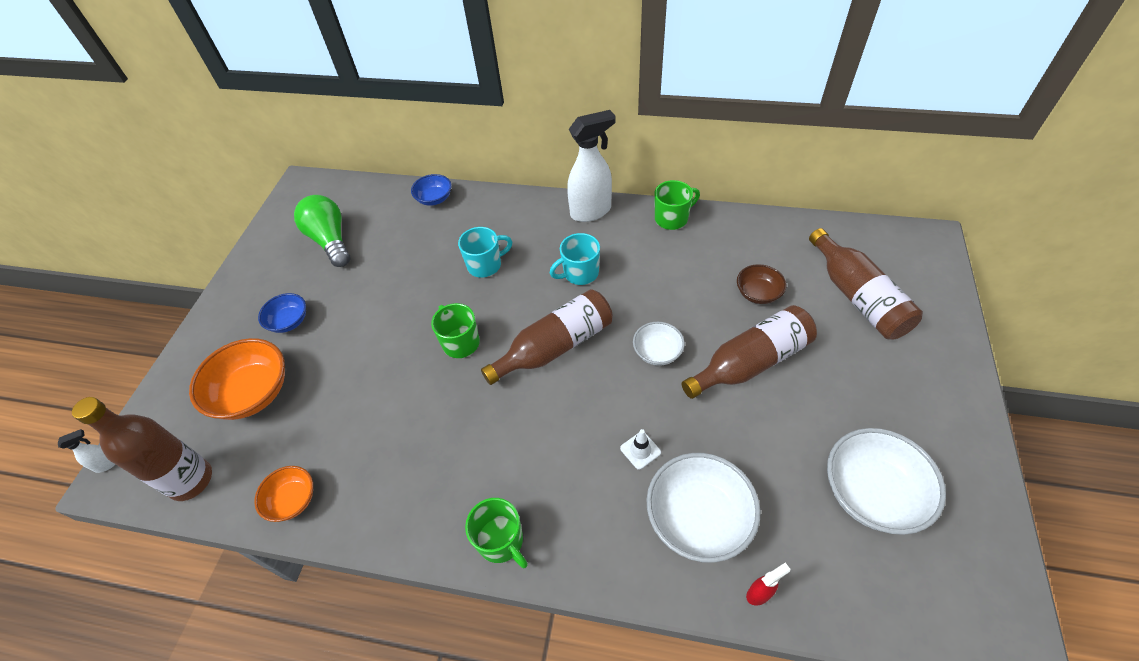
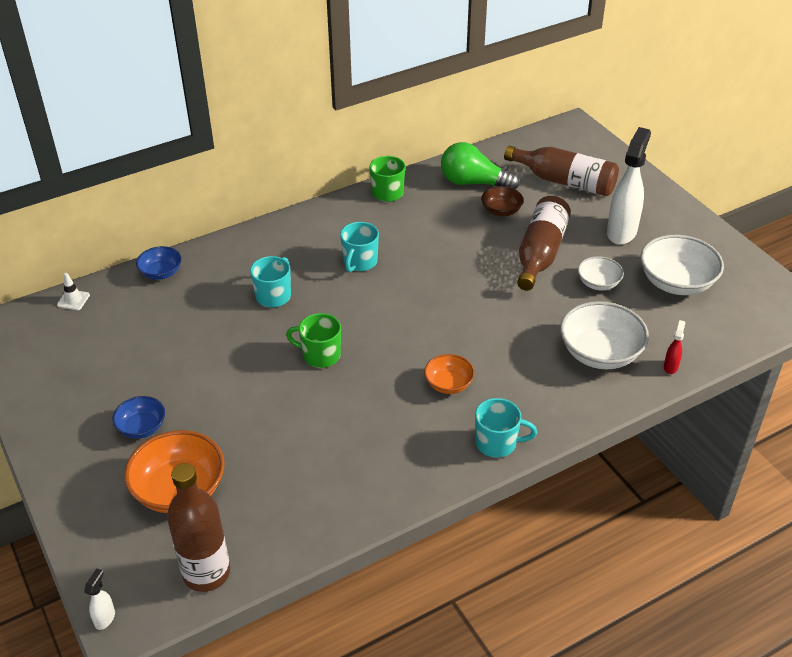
camera: 45 degrees left, 10 degrees down
(292, 500) = (314, 524): orange bowl -> orange bowl (448, 384)
(330, 241) = (97, 352): green light bulb -> green light bulb (473, 183)
(501, 541) = (497, 443): green mug -> turquoise mug
(555, 346) = (398, 317): brown bottle -> none
(591, 211) = (318, 217): white spray bottle -> white spray bottle (622, 232)
(640, 450) = (527, 341): white traffic cone -> white traffic cone (73, 300)
(657, 352) = (474, 281): white bowl -> white bowl (598, 283)

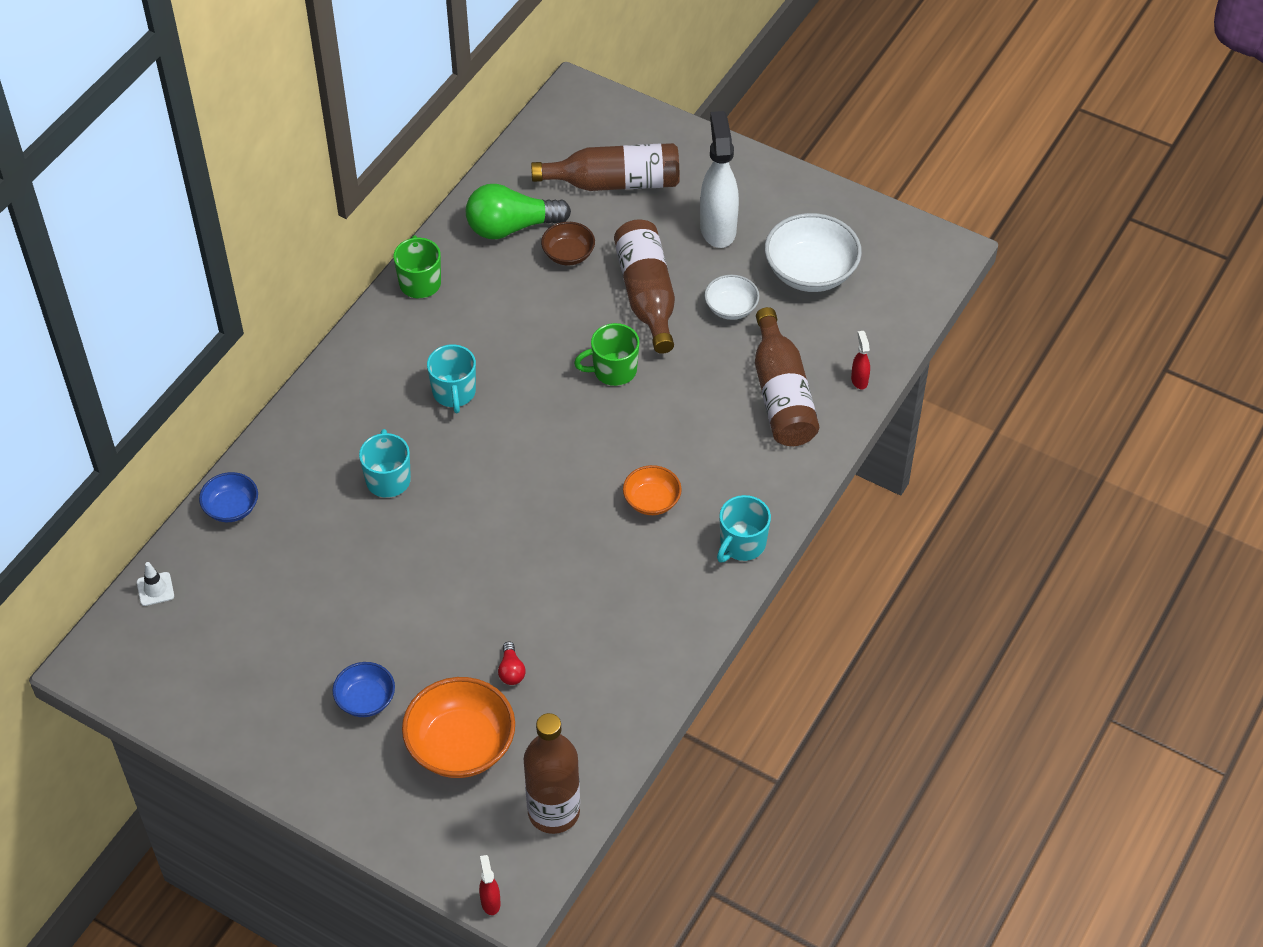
camera: 30 degrees left, 10 degrees up
(105, 618) = (490, 902): white spray bottle -> red spray bottle
(257, 454) = (511, 670): none -> red light bulb
(320, 355) = (494, 529): green mug -> green mug (613, 370)
(497, 443) = (742, 544): turquoise mug -> turquoise mug turned 150 degrees clockwise
(600, 353) = (782, 395): white bowl -> brown bottle

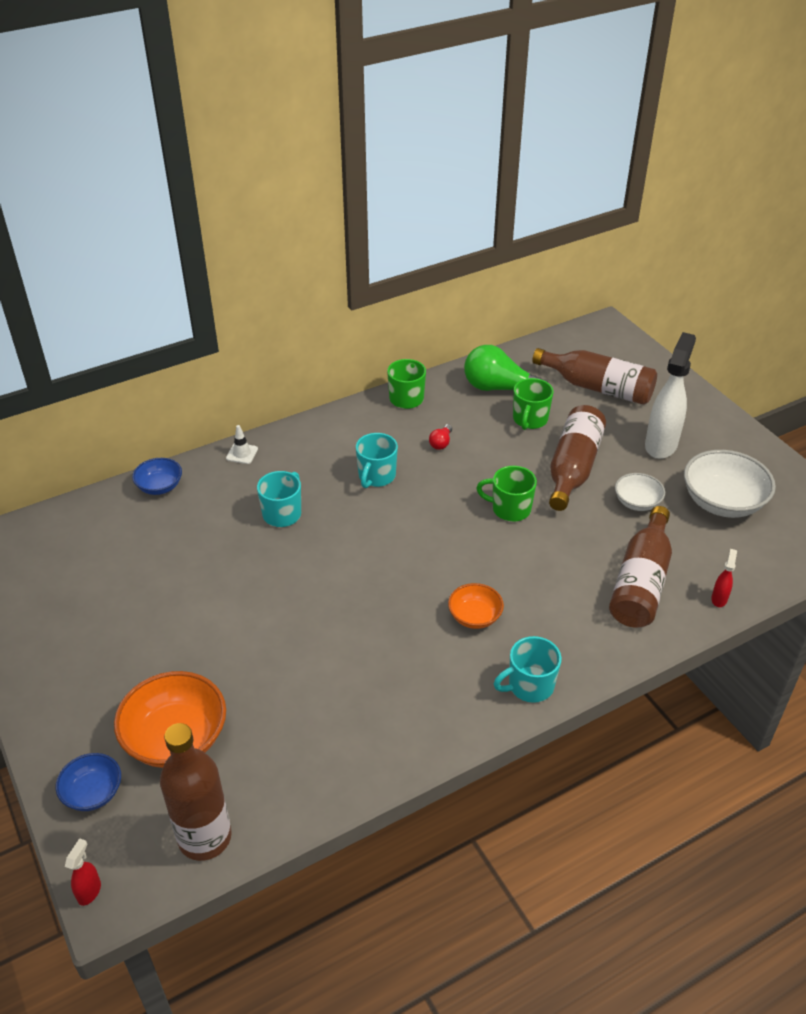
camera: 30 degrees right, 10 degrees down
(155, 589) = (63, 517): white traffic cone -> white traffic cone (242, 453)
(365, 699) = (135, 664): blue bowl -> blue bowl (93, 793)
(511, 670) = (262, 697): red light bulb -> red light bulb (441, 443)
(568, 254) = (530, 420): brown bowl -> green mug

